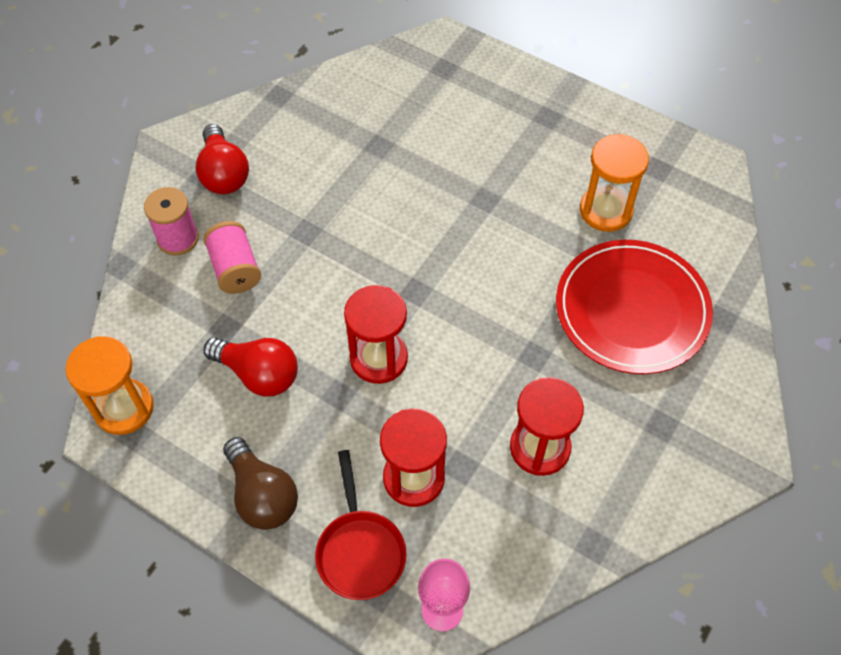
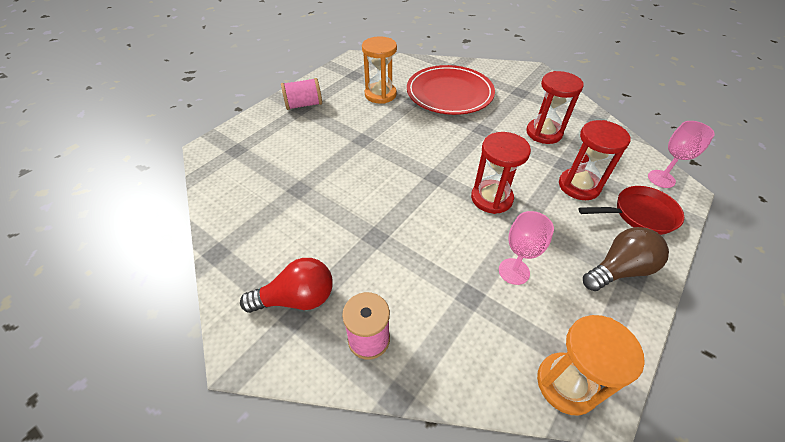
camera: 85 degrees left, 10 degrees down
(235, 269) = (409, 288): pink spool -> pink spool (303, 105)
(258, 374) = (514, 271): red light bulb -> pink goblet

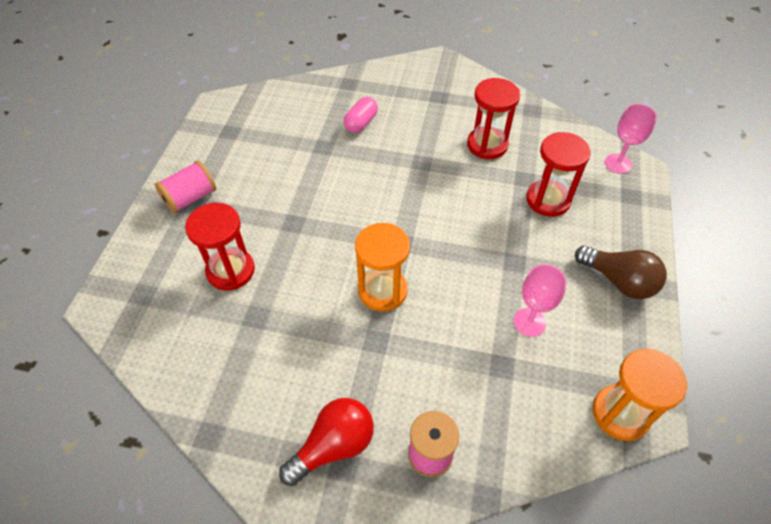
camera: 25 degrees left, 5 degrees up
(380, 94) = (279, 151): orange hourglass -> orange hourglass (382, 291)
(449, 93) = (361, 123): red plate -> pink capsule
(491, 198) = (471, 247): red hourglass -> red hourglass (230, 270)
(618, 269) = (618, 281): brown light bulb -> brown light bulb turned 90 degrees clockwise
(639, 214) = (614, 213): red pan -> none

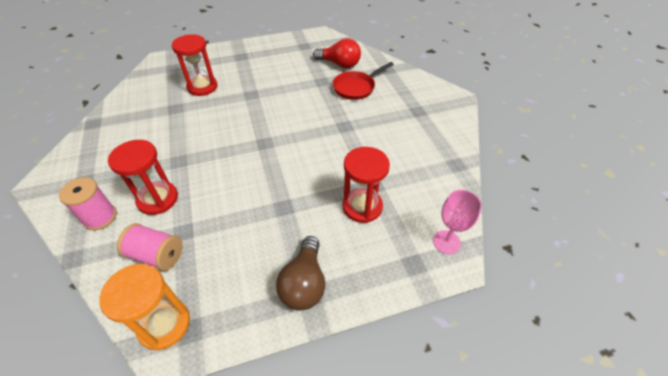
camera: 60 degrees right, 5 degrees down
(190, 198) = (245, 54): pink spool -> pink spool (156, 255)
(333, 446) = (96, 171): red light bulb -> red light bulb (339, 64)
(361, 123) = (356, 87): pink capsule -> red pan
(382, 291) = (219, 149): orange hourglass -> none
(487, 145) = (391, 152): red hourglass -> red hourglass (158, 199)
(529, 322) = (230, 235): pink goblet -> none

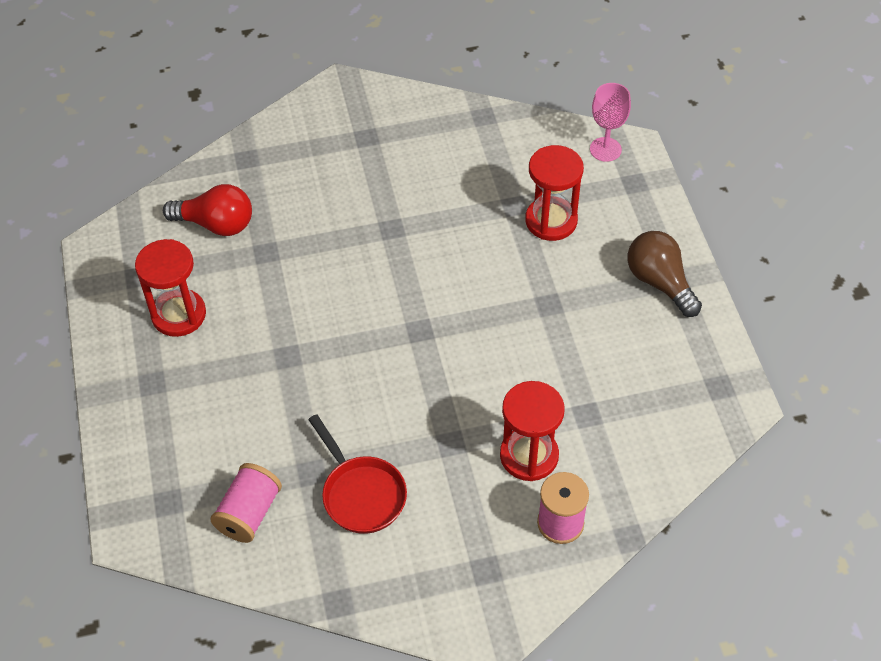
camera: 85 degrees left, 5 degrees up
(156, 255) = (623, 438): pink spool -> pink spool (249, 513)
(164, 324) = (713, 411): orange hourglass -> none
(202, 87) = (251, 436): red hourglass -> red hourglass (179, 315)
(304, 283) = (660, 282): brown light bulb -> brown light bulb turned 135 degrees counterclockwise
(339, 64) = (216, 224): red light bulb -> red light bulb turned 75 degrees clockwise
(356, 87) = (293, 206): red pan -> red pan (361, 494)

